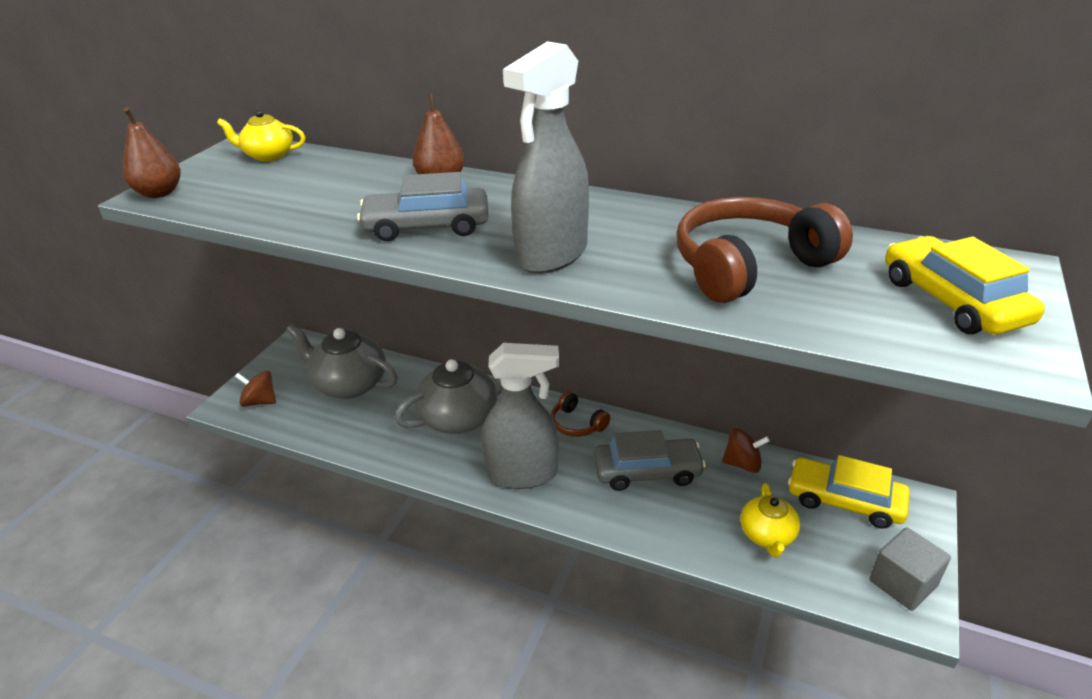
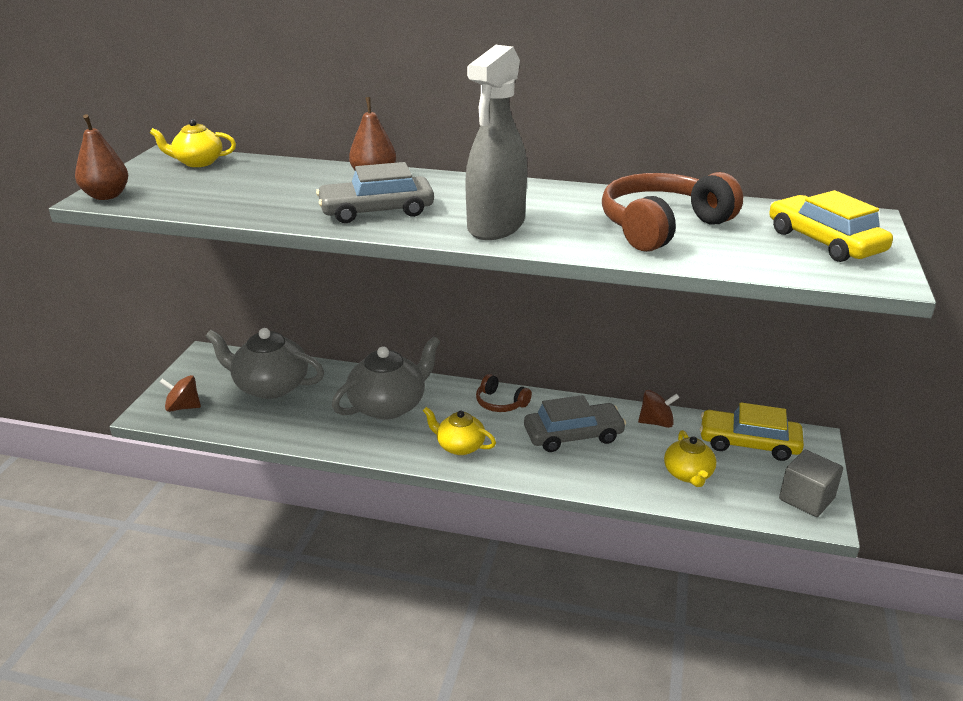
camera: 10 degrees left, 5 degrees down
(522, 473) = (459, 446): grey spray bottle -> yellow teapot

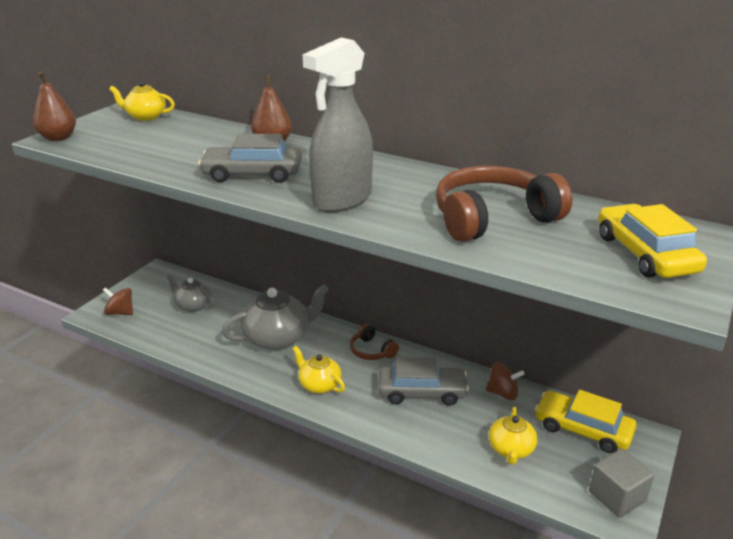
camera: 15 degrees right, 0 degrees up
(270, 386) = (193, 305): grey teapot -> grey teapot, size x0.59

